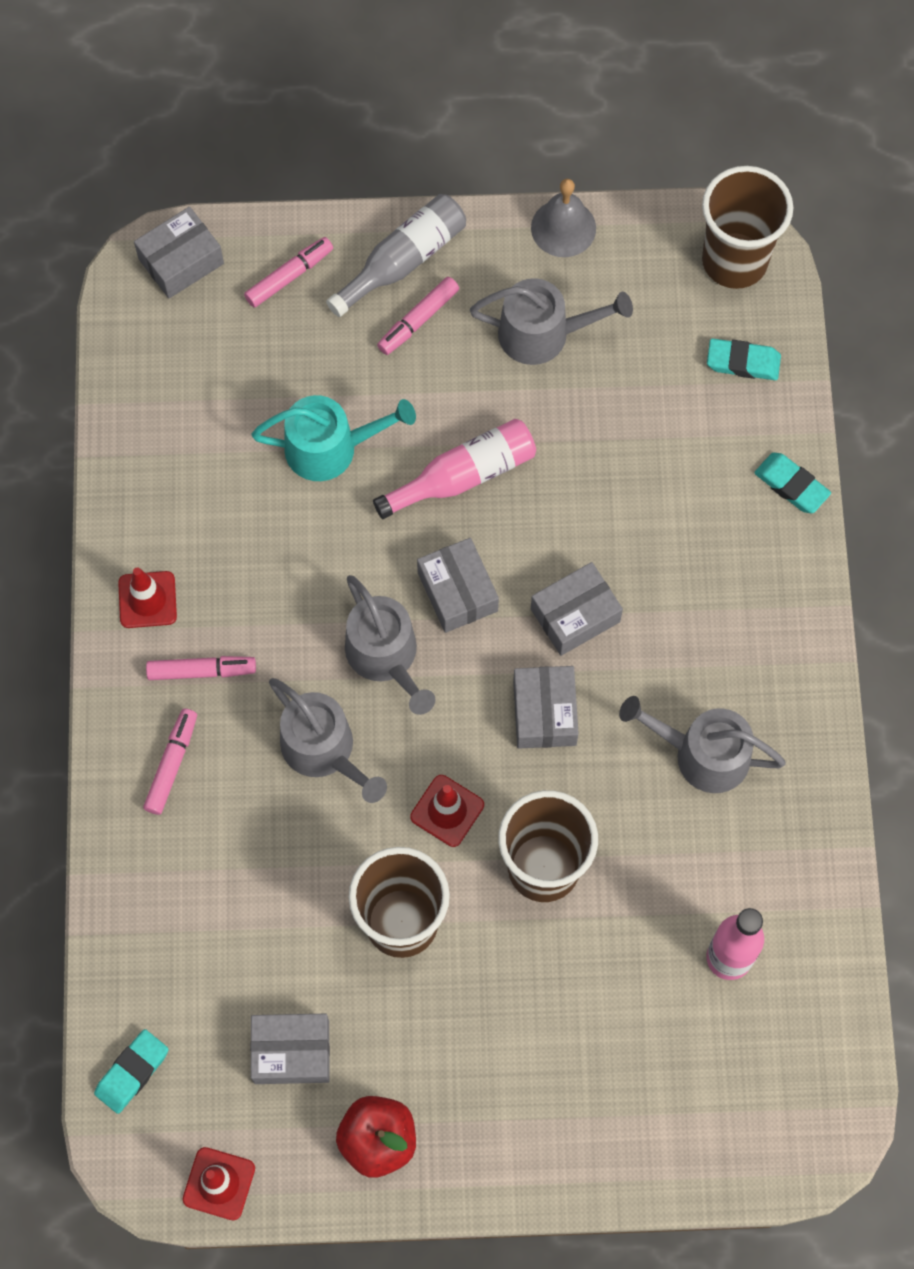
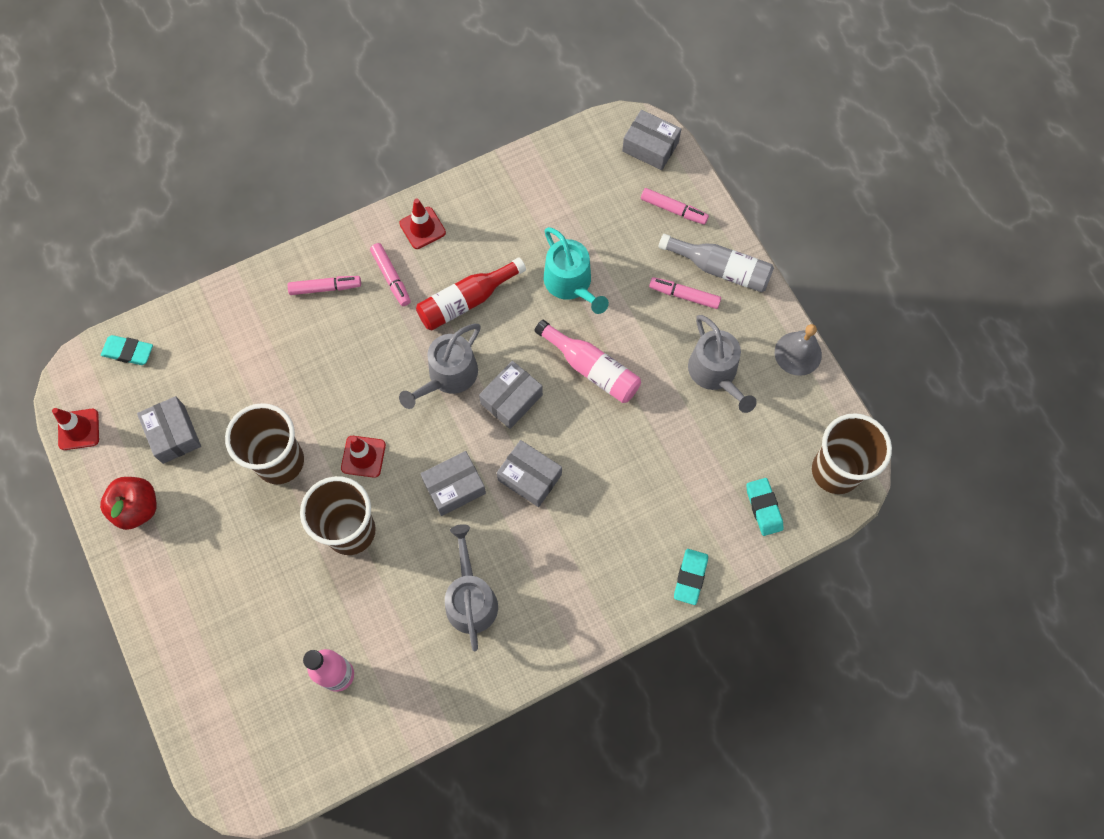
camera: 65 degrees right, 0 degrees up
(288, 588) = (466, 301): none -> red bottle
(324, 750) = (371, 367): grey watering can -> none

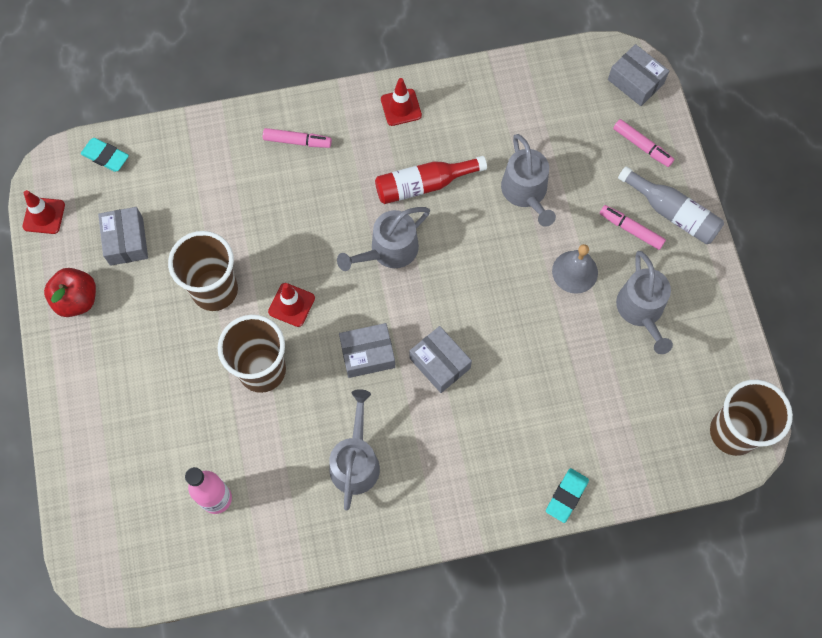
camera: 15 degrees right, 0 degrees up
(391, 277) = (360, 146): pink marker -> none
(511, 399) = (442, 286): grey box -> none
(571, 283) = (526, 192): turquoise watering can -> grey watering can
(591, 368) = (524, 276): pink bottle -> none
(763, 508) = (654, 449): turquoise eraser -> none
(798, 353) = (726, 311): grey bell -> grey bell (575, 272)

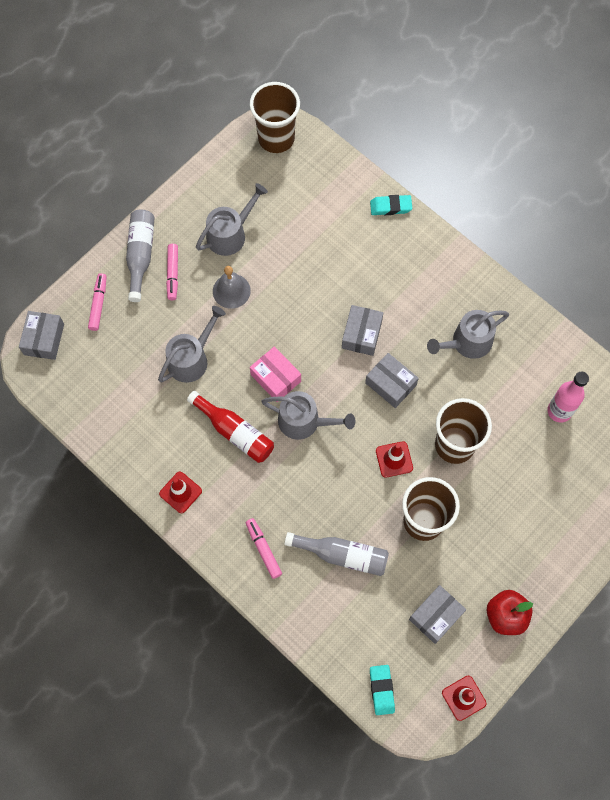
camera: 125 degrees left, 0 degrees up
(241, 201) = (342, 555): none -> grey bottle
(452, 253) = (275, 378): none -> pink box

